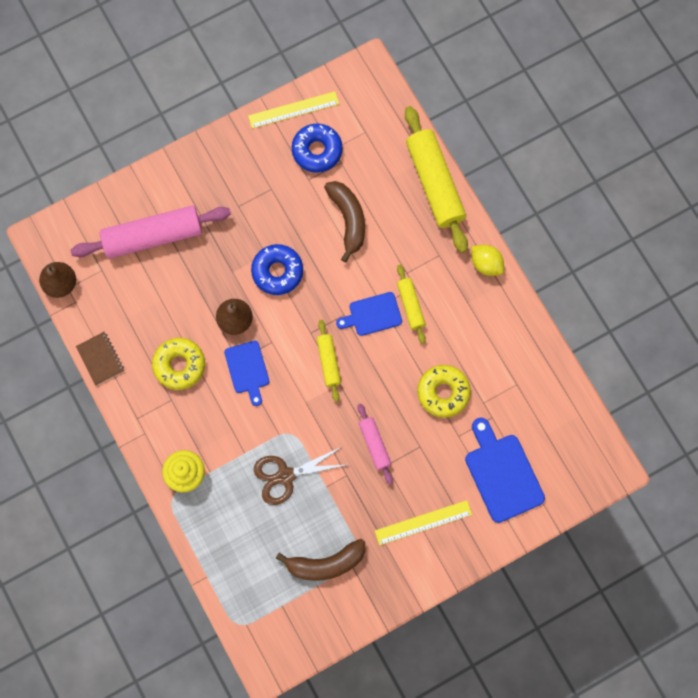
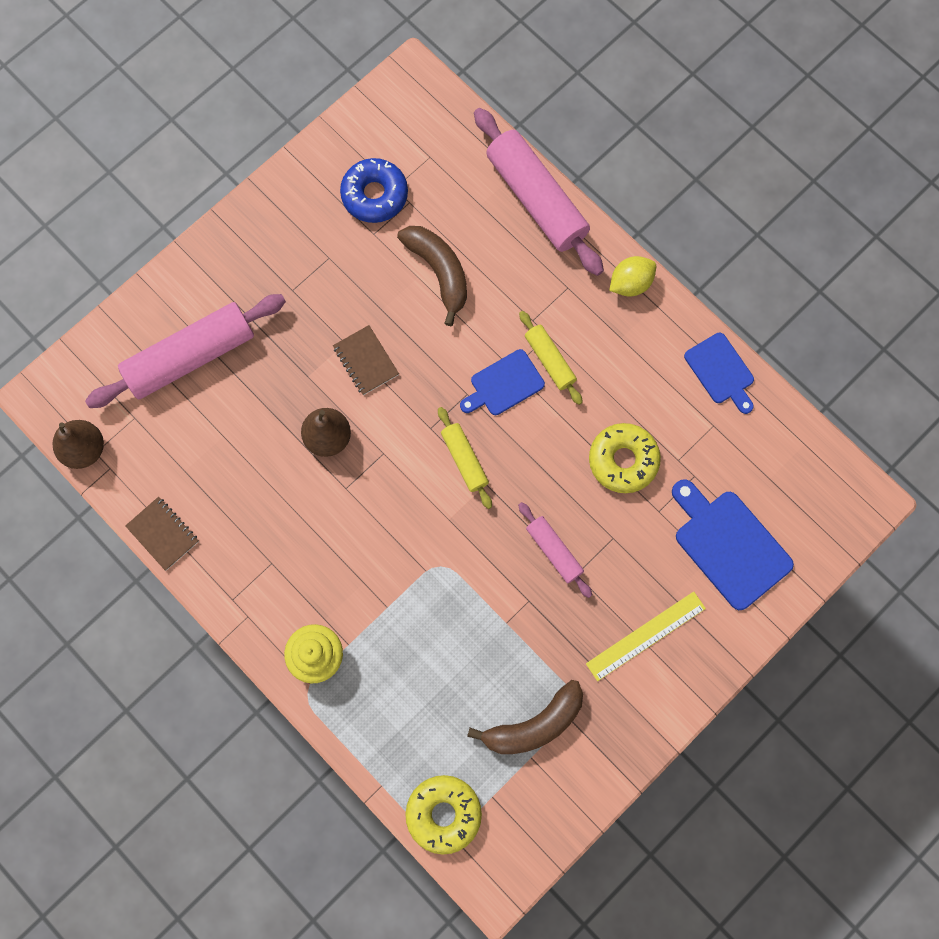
camera: 15 degrees left, 0 degrees up
(179, 365) = (270, 515): yellow donut -> yellow donut (443, 813)
(247, 370) = (361, 497): blue cutting board -> blue cutting board (720, 371)
(277, 272) = (366, 361): blue donut -> brown notebook
(285, 476) = (449, 623): brown scissors -> none
(293, 110) = (330, 151): yellow ruler -> none
(434, 184) = (536, 199): yellow rolling pin -> pink rolling pin
(486, 264) = (630, 283): yellow lemon -> yellow lemon turned 60 degrees counterclockwise

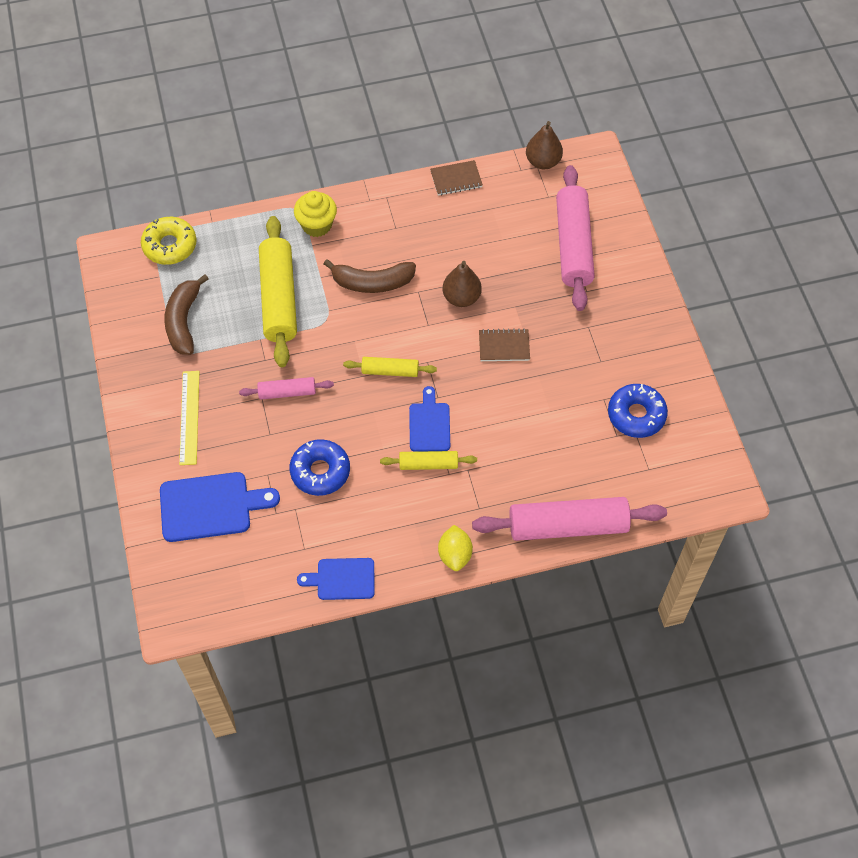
camera: 120 degrees right, 15 degrees down
(439, 272) = (546, 427): brown banana -> brown banana (372, 282)
(442, 636) = (278, 298): none -> yellow rolling pin
(623, 460) = (320, 471): yellow donut -> blue donut

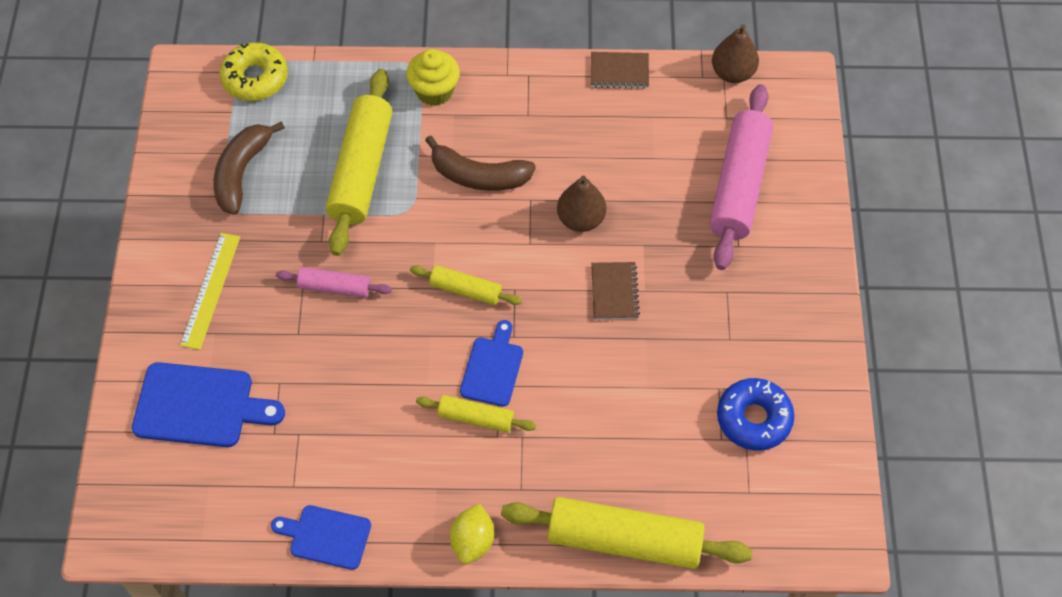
camera: 15 degrees right, 0 degrees up
(320, 471) = (343, 395): blue donut -> none
(504, 346) = (614, 292): brown notebook -> brown notebook turned 75 degrees clockwise
(567, 526) = (624, 540): pink rolling pin -> yellow rolling pin

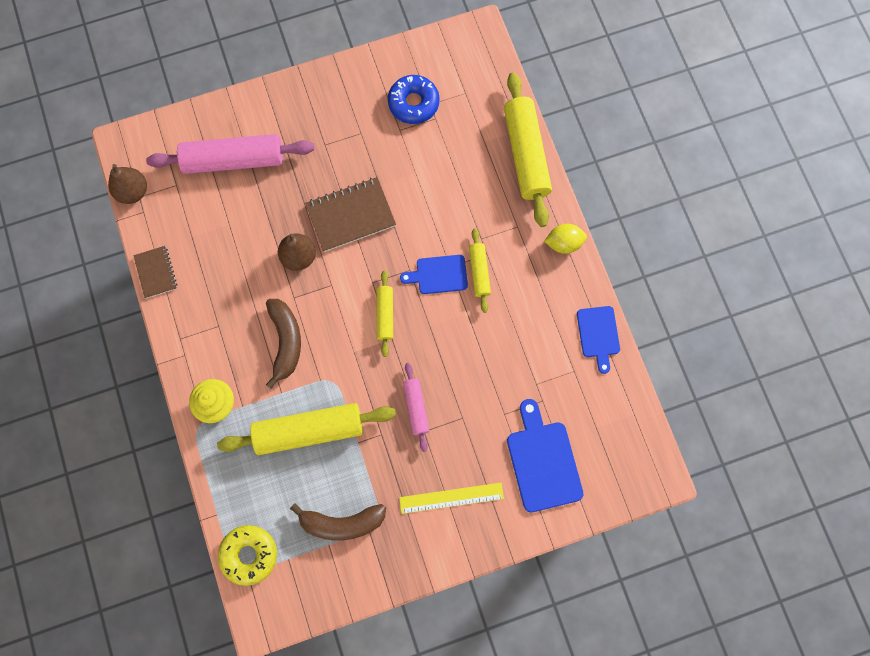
camera: 110 degrees left, 15 degrees up
(614, 292) = (351, 215): brown notebook -> brown notebook, size x1.67

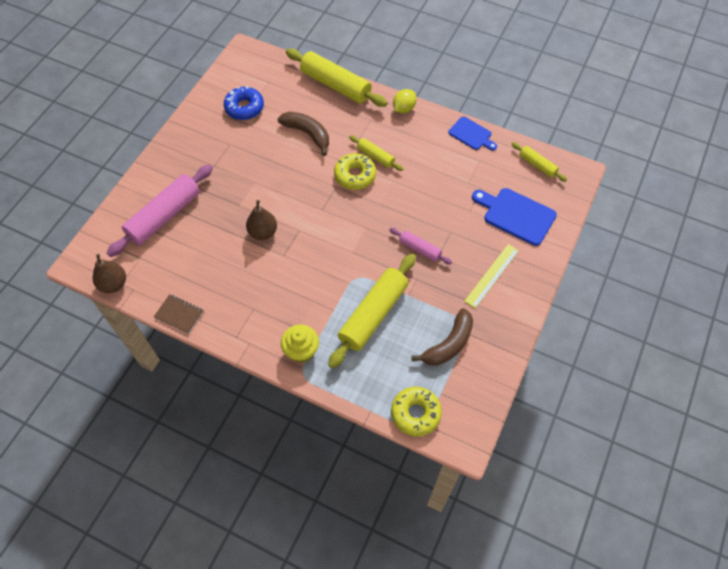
camera: 45 degrees left, 15 degrees down
(285, 341) = (305, 281): brown banana -> brown banana (307, 134)
(351, 215) = (270, 187): brown notebook -> none
(385, 315) = (348, 219): yellow rolling pin -> yellow rolling pin (537, 165)
(438, 274) = (355, 175): blue cutting board -> yellow donut

